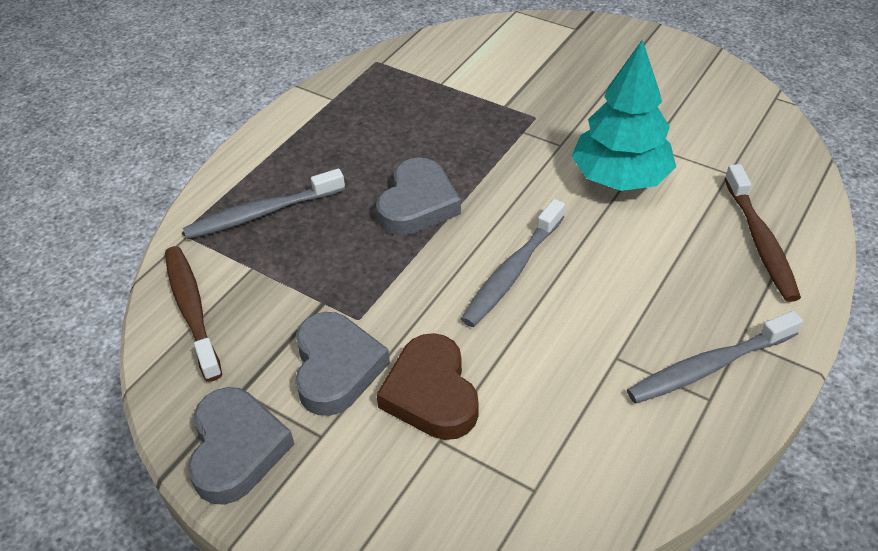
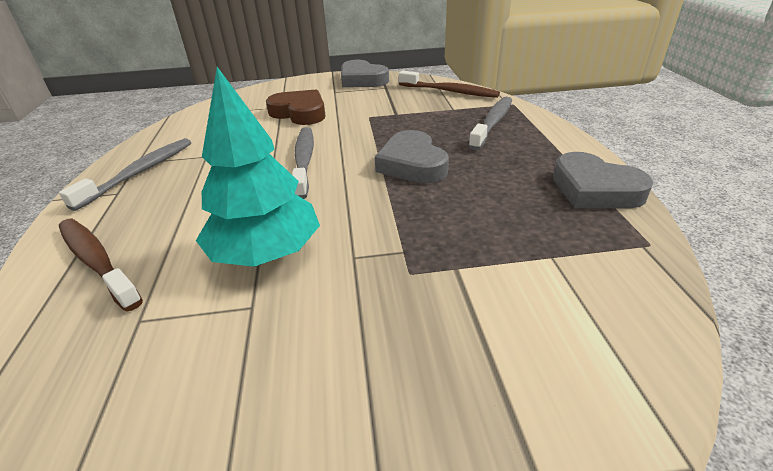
camera: 140 degrees right, 10 degrees down
(336, 368) = (355, 103): grey heart -> grey heart (594, 189)

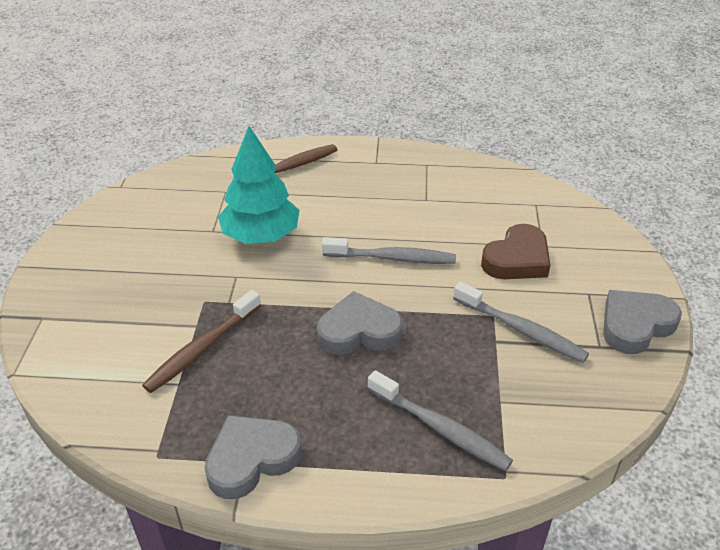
camera: 100 degrees right, 5 degrees up
(140, 172) = (405, 168): grey toothbrush -> grey toothbrush (521, 330)
(450, 91) = (569, 414): brown toothbrush -> brown toothbrush (202, 348)

